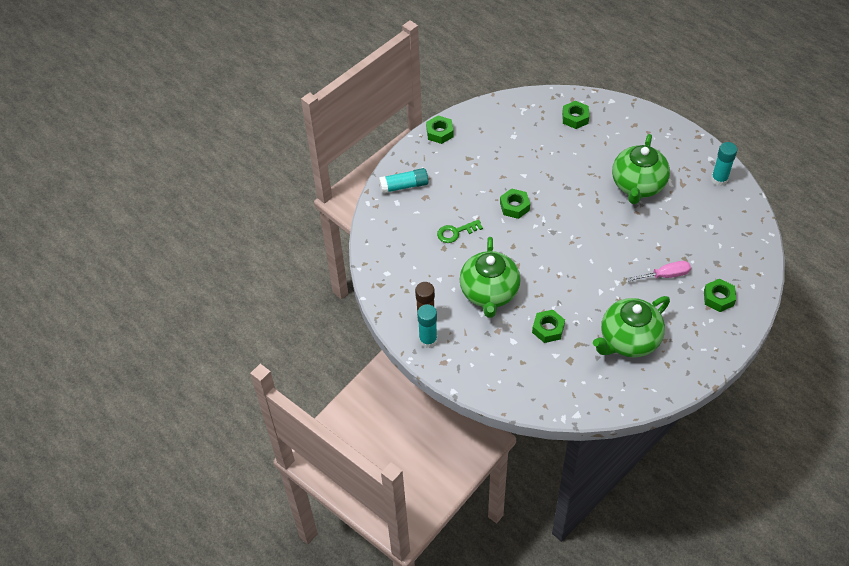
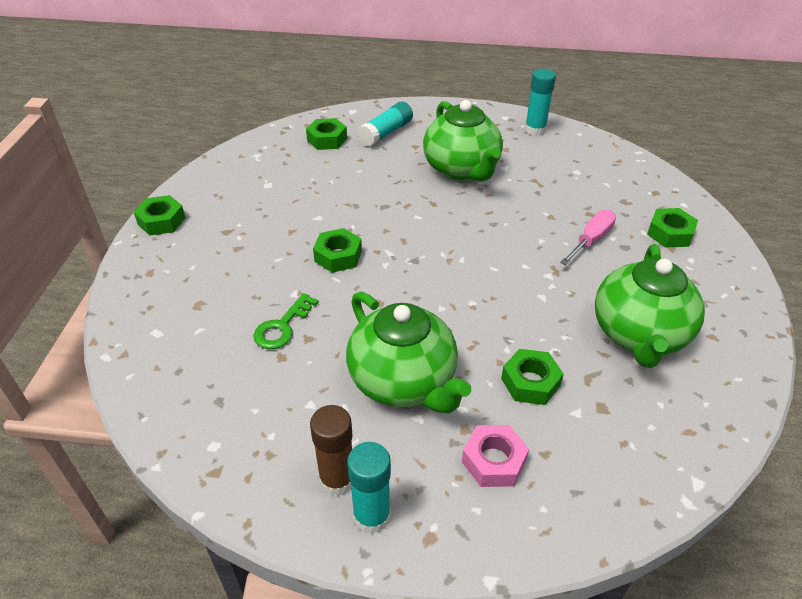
camera: 40 degrees left, 10 degrees down
(404, 186) = (153, 306): turquoise glue stick -> turquoise glue stick (386, 133)
(497, 351) = (493, 461): none -> pink nut

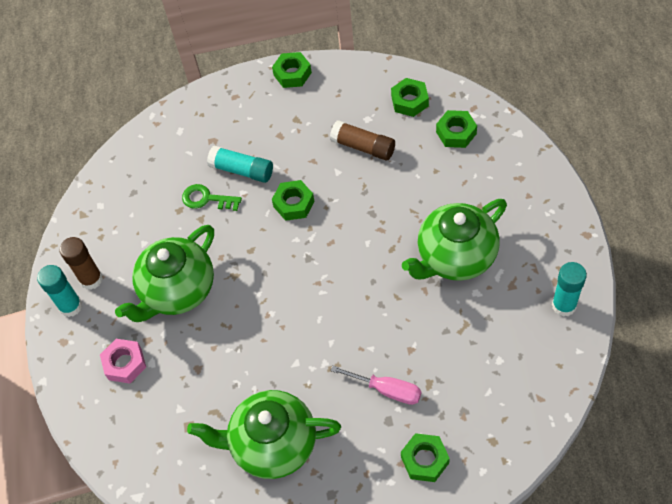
camera: 80 degrees right, 15 degrees up
(300, 194) = (363, 147): none -> brown glue stick
(386, 133) = (491, 175): turquoise glue stick -> turquoise glue stick (242, 170)
(530, 382) = (199, 372): green nut -> green nut (409, 101)

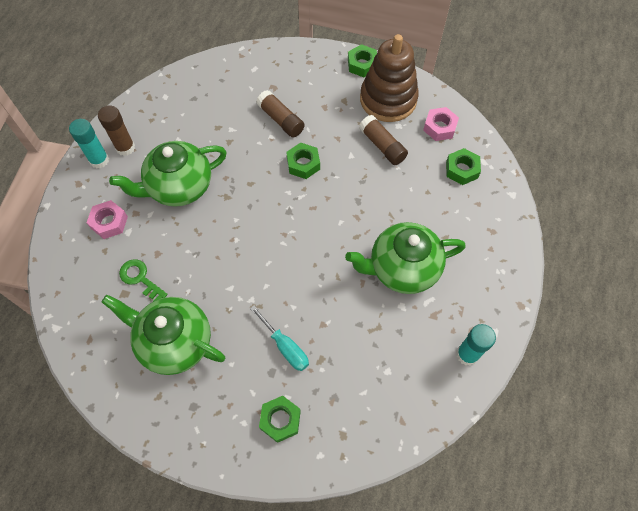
camera: 20 degrees right, 5 degrees up
(207, 199) = (242, 129): green key -> green key (140, 279)
(242, 170) = (281, 120): turquoise glue stick -> brown glue stick
(341, 97) = (388, 99): none -> brown stacking toy
(387, 390) = (285, 347): pink screwdriver -> turquoise screwdriver
(409, 101) = (439, 127): green nut -> pink nut

